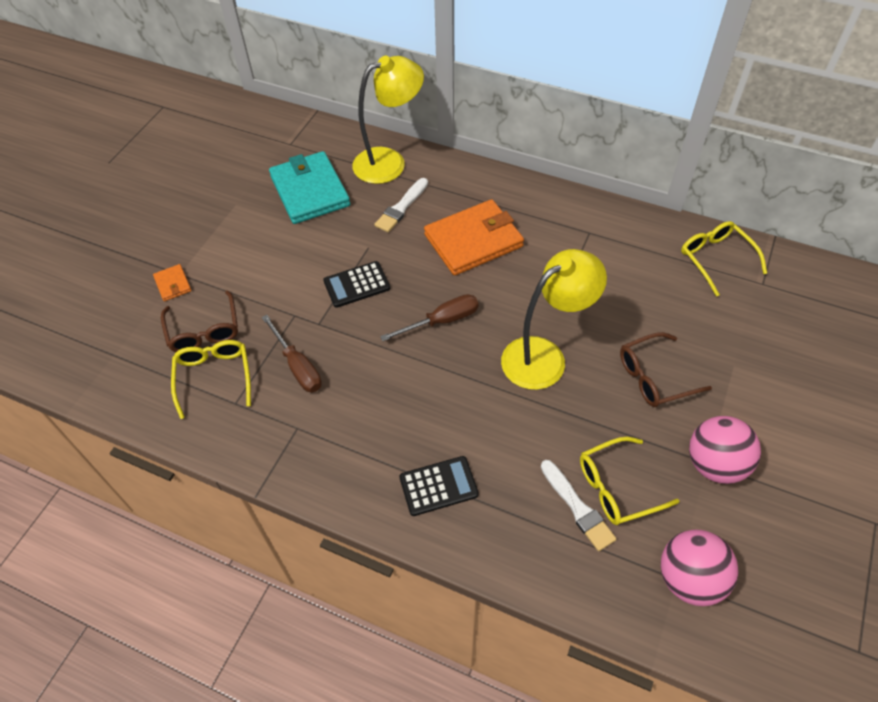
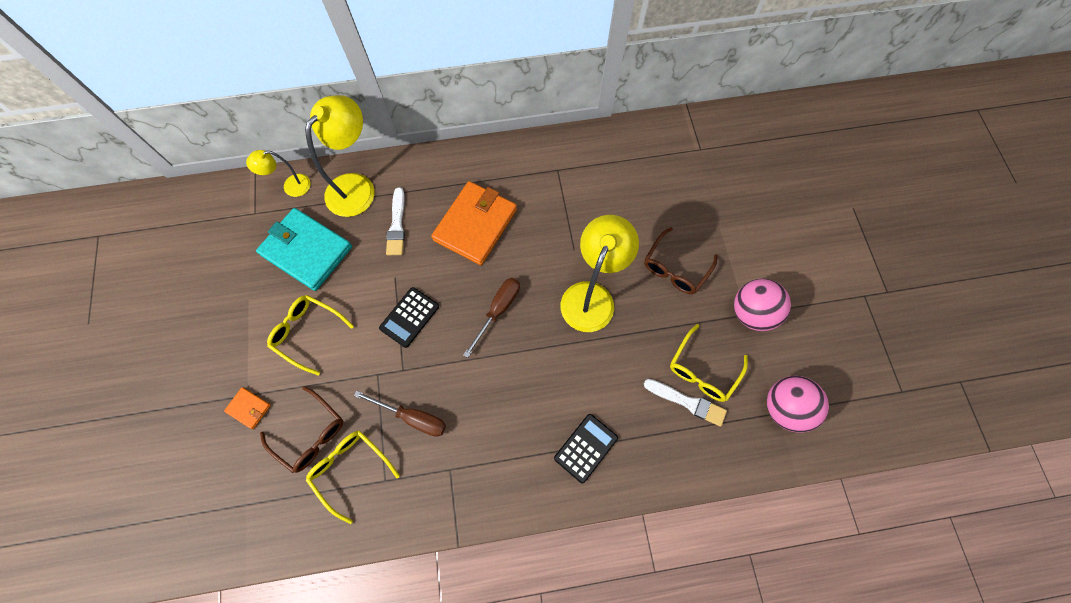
camera: 35 degrees left, 15 degrees up
(334, 138) = (291, 186): none -> yellow lamp
(716, 259) = (659, 145): yellow glasses -> yellow glasses (308, 333)

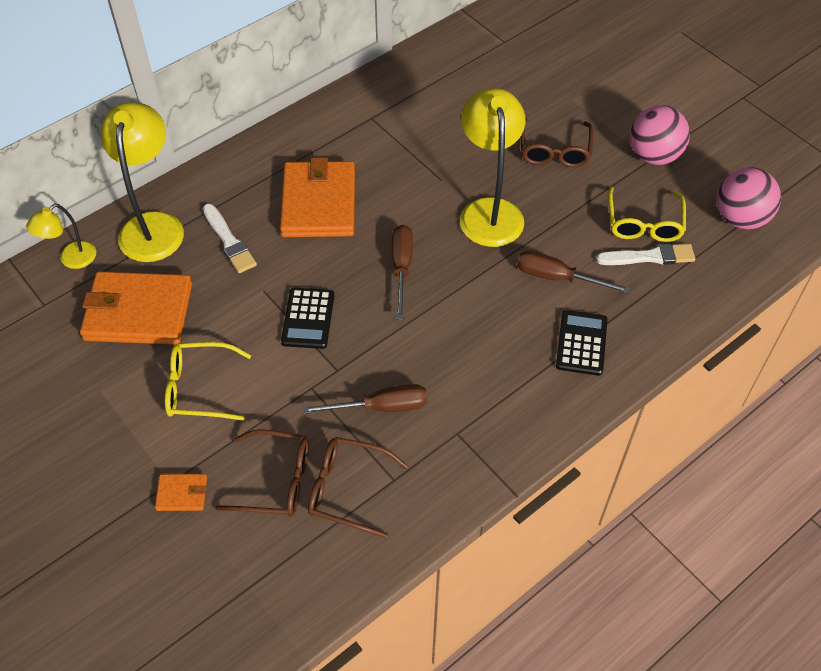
camera: 30 degrees left, 15 degrees down
(306, 251) = (138, 312): turquoise wallet -> orange wallet
(351, 470) = (348, 489): yellow glasses -> brown glasses
(605, 381) = (557, 277): none -> brown screwdriver

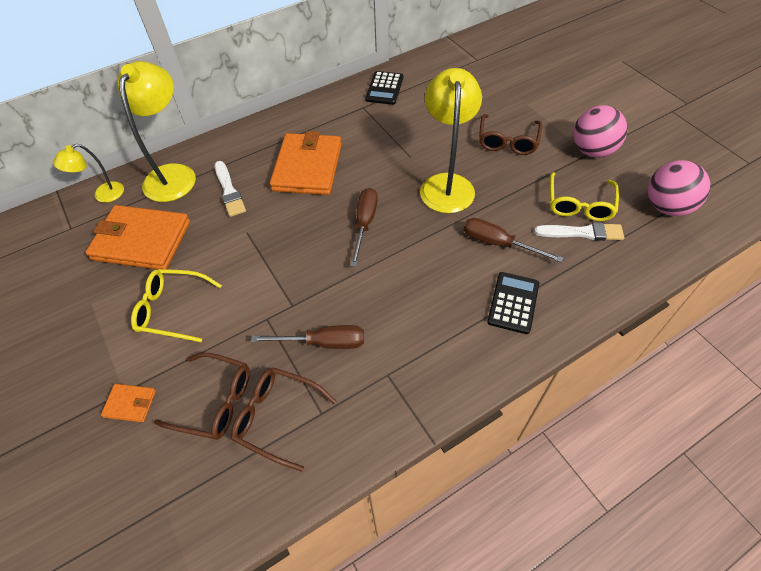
camera: 10 degrees right, 0 degrees up
(308, 318) = (277, 259): black calculator -> black calculator (384, 88)

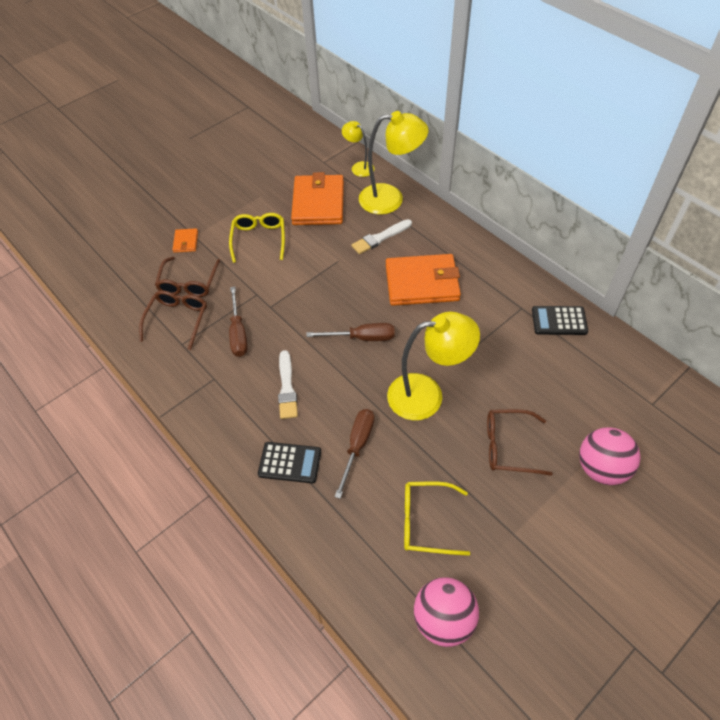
camera: 80 degrees right, 0 degrees up
(582, 233) = (385, 524): white brush -> white brush (287, 388)
(592, 151) = (519, 537): pink ball -> pink ball (601, 468)

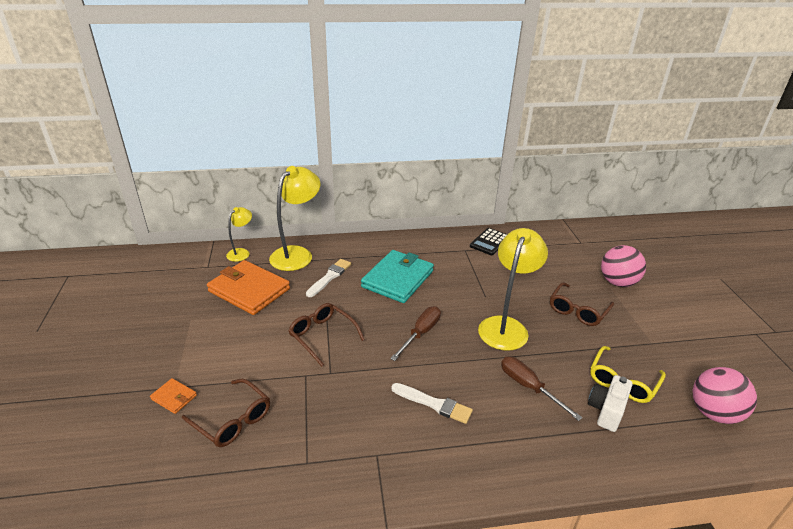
camera: 60 degrees left, 20 degrees down
(177, 320) = (271, 452): brown glasses -> brown glasses (322, 336)
(238, 333) = (338, 409): brown screwdriver -> none
(259, 239) = (242, 343): yellow glasses -> none
(290, 463) = (518, 440): black calculator -> none
(359, 167) = (241, 252): yellow lamp -> yellow lamp turned 135 degrees clockwise
(374, 519) = (606, 410): none -> white camera
(380, 238) = (329, 277): white brush -> white brush turned 150 degrees counterclockwise
(422, 283) = (397, 279): orange wallet -> turquoise wallet

